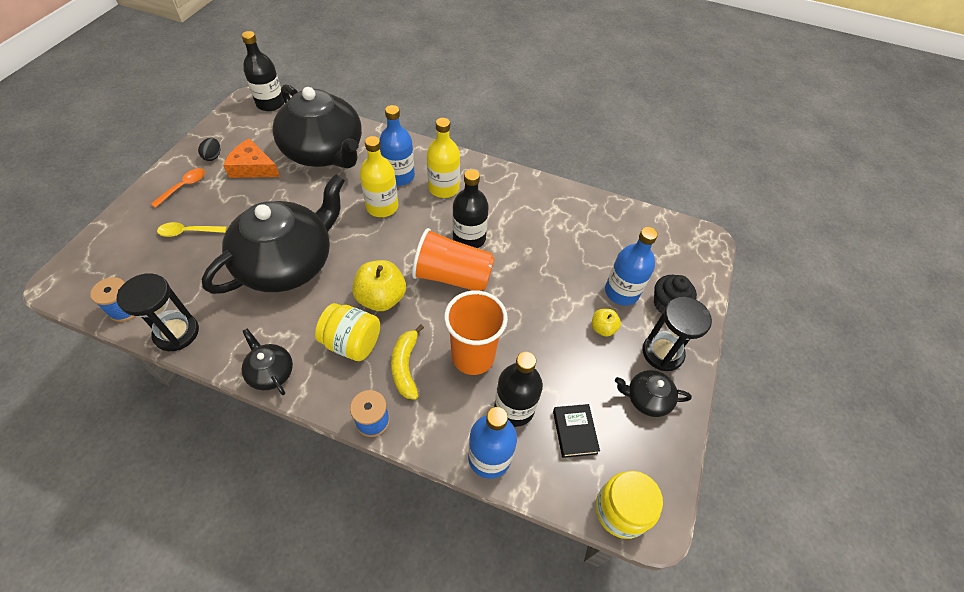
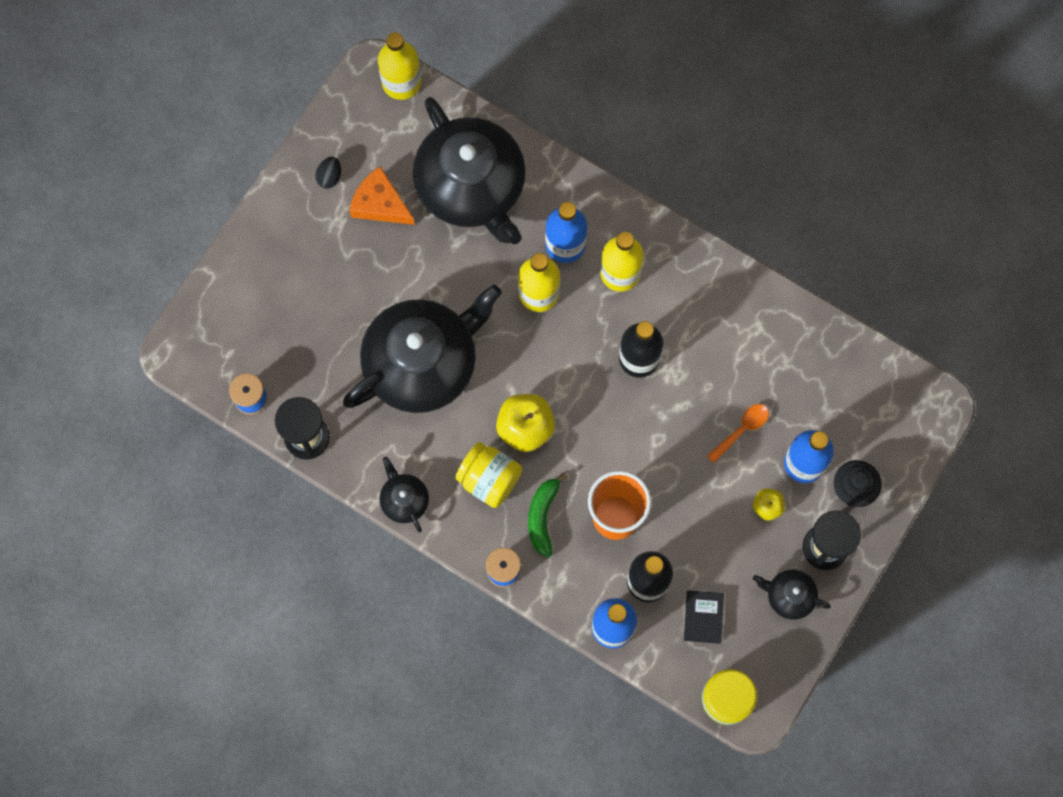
camera: 15 degrees right, 20 degrees up
(184, 187) = (297, 226): orange spoon -> orange spoon (742, 430)
(188, 232) = (308, 300): yellow spoon -> none
(270, 103) = (401, 82): black bottle -> yellow bottle
(405, 366) = (543, 516): yellow banana -> green banana
(452, 276) = (610, 411): orange cup -> none

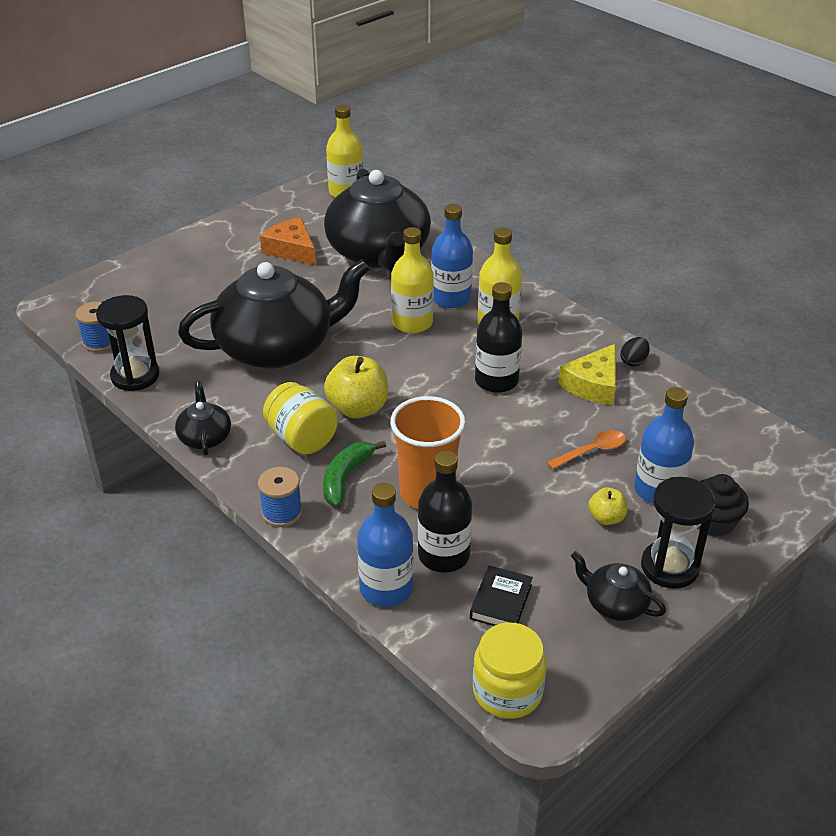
camera: 15 degrees right, 35 degrees down
(329, 177) = (256, 229): black egg -> black egg (633, 361)
(727, 341) = (593, 384): none -> yellow cheese

